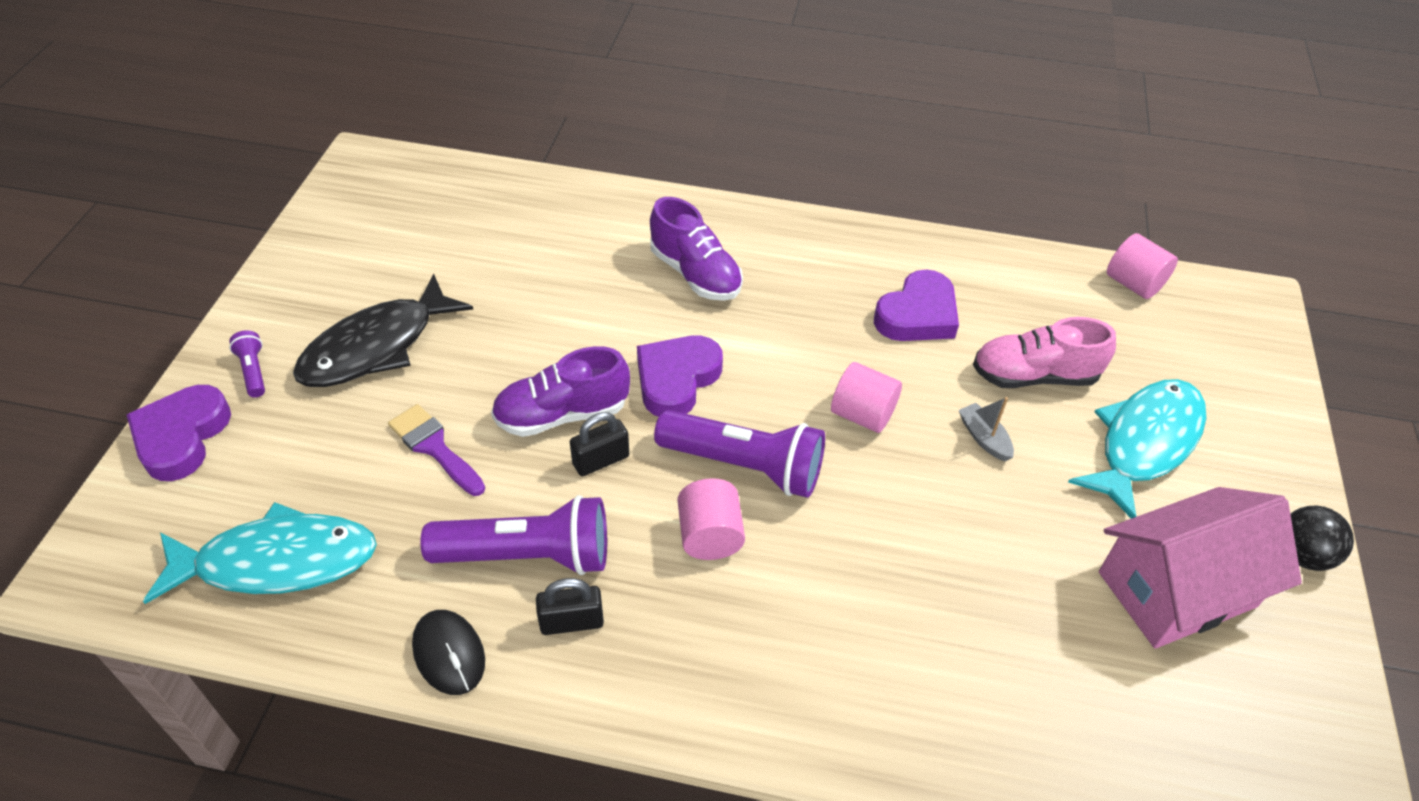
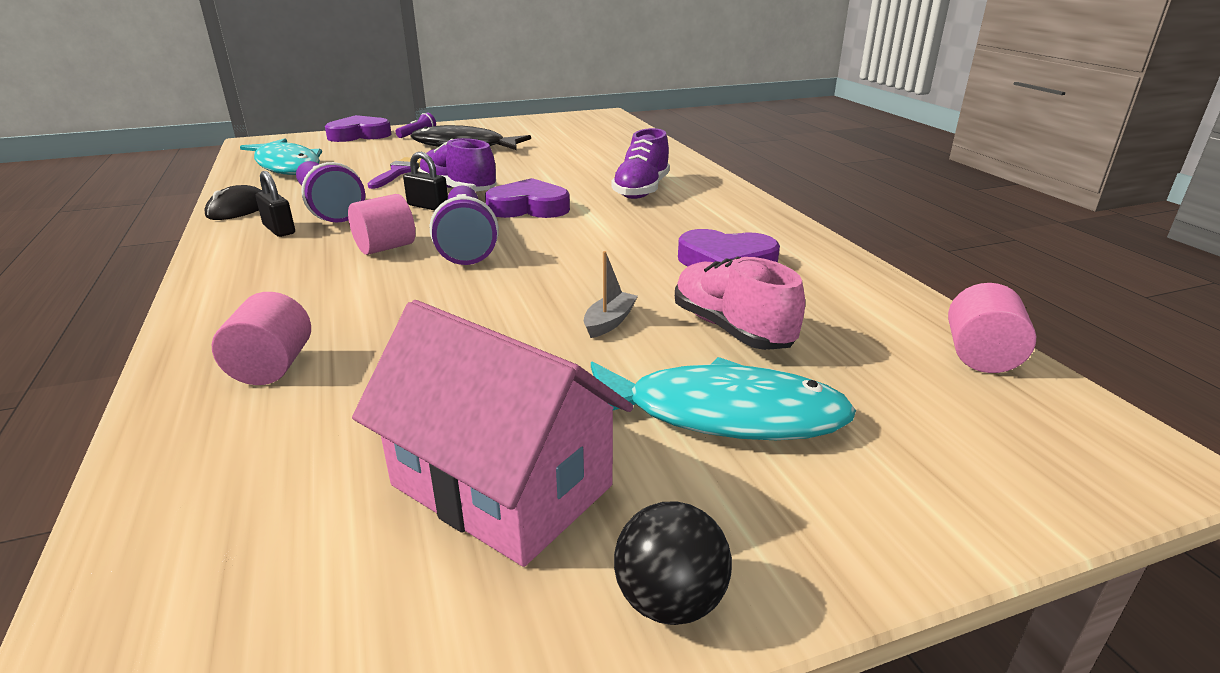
camera: 60 degrees right, 20 degrees down
(862, 415) = (571, 268): pink cylinder -> pink cylinder (272, 367)

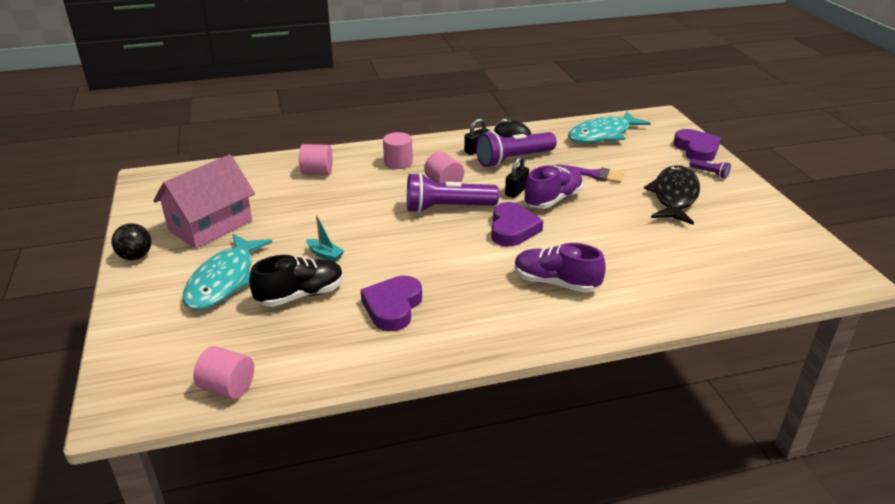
camera: 95 degrees right, 5 degrees up
(282, 286) = (398, 162): none -> pink cylinder
(609, 322) = (325, 255): grey boat -> turquoise boat
(731, 329) = (301, 295): pink shoe -> black shoe

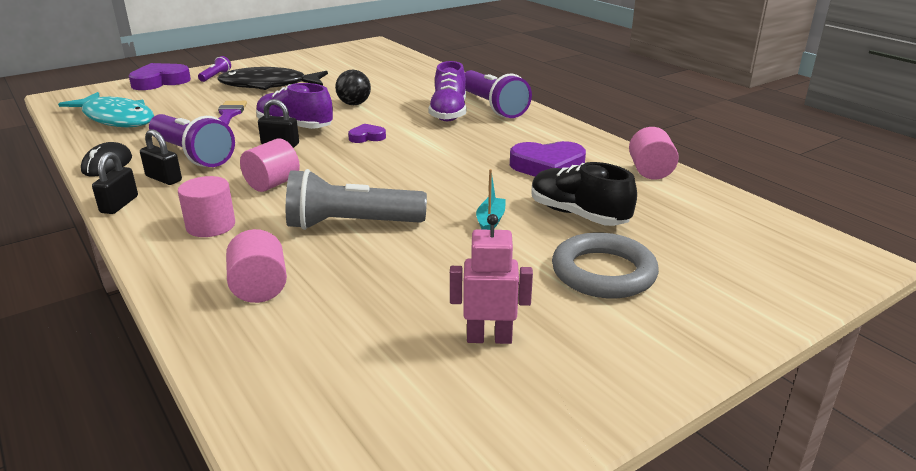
camera: 110 degrees left, 5 degrees down
(136, 256) = (632, 382): black ball -> black ball (354, 104)
(210, 225) = (489, 338): pink house -> pink robot
(224, 280) = (603, 272): turquoise fish -> grey ring
(228, 388) = (743, 212): pink cylinder -> pink cylinder (650, 171)
(363, 204) = (351, 224): none -> grey flashlight
(447, 139) = (119, 204): none -> black padlock
(447, 208) = (337, 172): purple flashlight -> purple flashlight (493, 107)
(512, 229) = (367, 137): purple heart -> purple heart, size x0.54

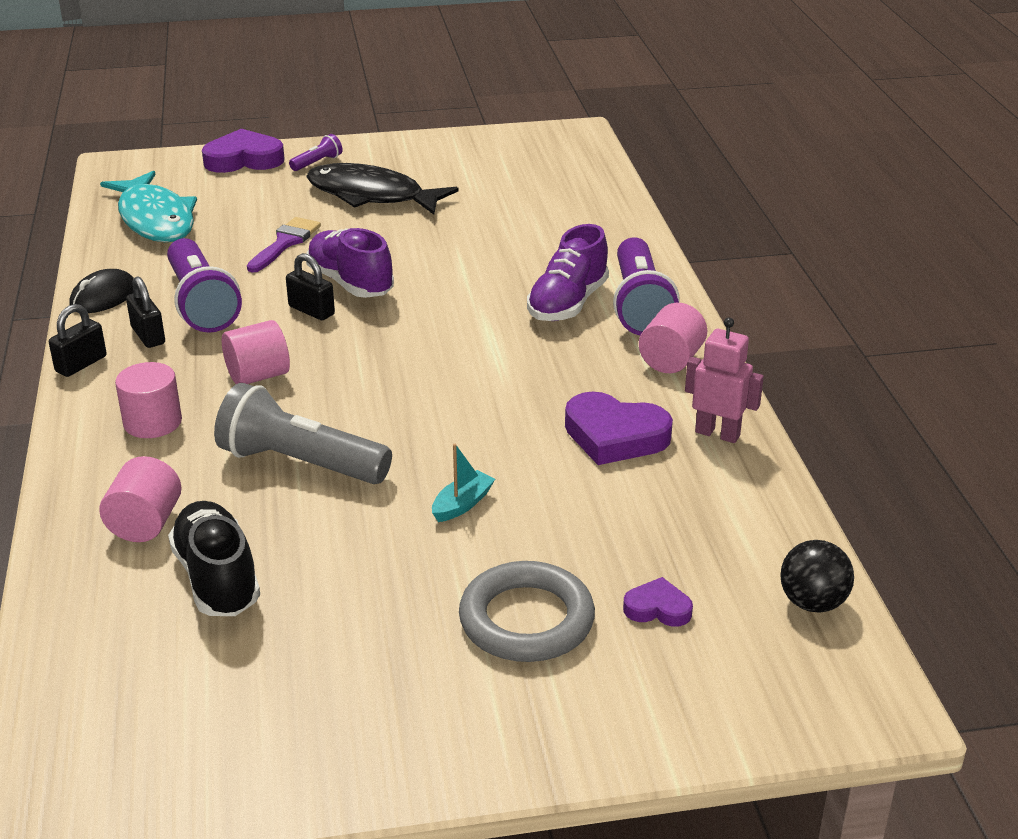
camera: 25 degrees right, 5 degrees up
(354, 104) = (455, 257): black ball -> black ball (812, 603)
(367, 137) = (425, 323): purple heart -> purple heart (658, 608)
(489, 338) = (323, 661): pink robot -> pink robot (717, 433)
(578, 215) = (578, 526): black shoe -> black shoe (217, 578)
(650, 171) = (748, 482): pink cylinder -> pink cylinder (671, 360)

